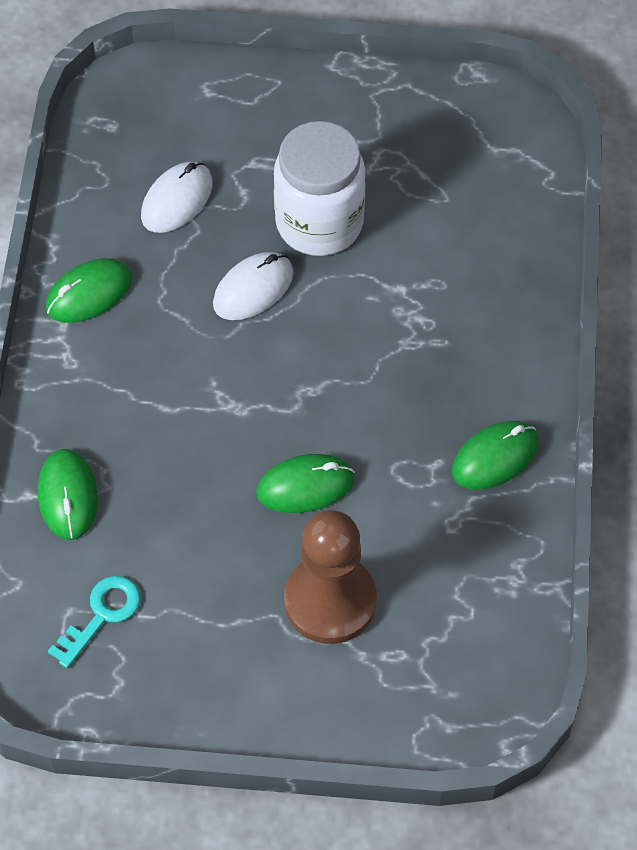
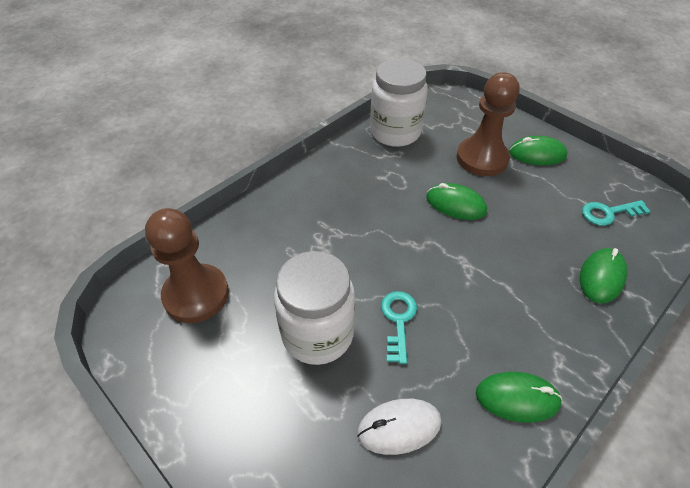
camera: 140 degrees left, 10 degrees down
(253, 289) = (398, 321): white mouse -> turquoise key
(476, 175) = (196, 295): none -> brown pawn
(493, 564) = (395, 132): none -> white jar
(495, 458) = (352, 163): green mouse -> green mouse (537, 154)

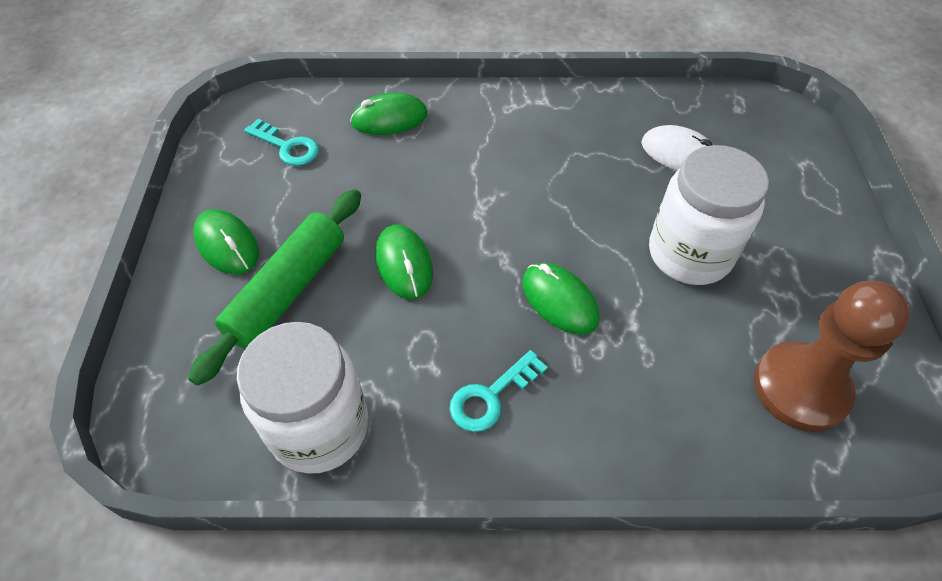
camera: 135 degrees left, 5 degrees up
(398, 321) = (602, 211): turquoise key -> turquoise key (491, 396)
(482, 158) = (288, 291): brown pawn -> green rolling pin
(517, 398) = (572, 112): green mouse -> green mouse (559, 301)

